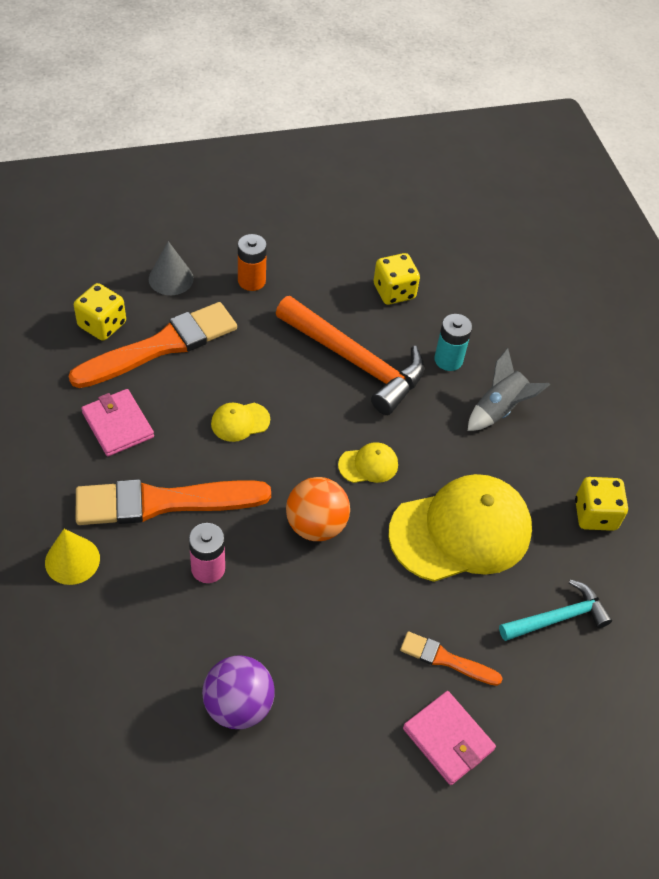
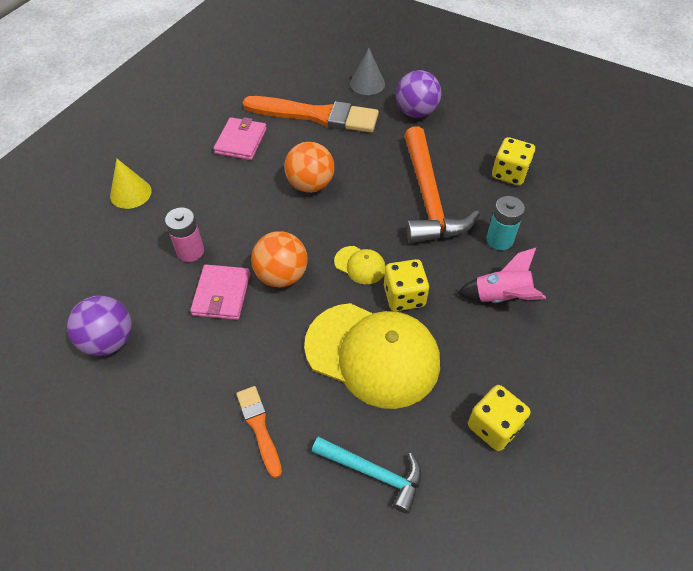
camera: 50 degrees right, 0 degrees up
(102, 325) = (298, 85): yellow dice -> yellow dice (404, 296)
(163, 502) = (213, 198): orange brush -> none
(240, 422) = (310, 185): yellow cap -> orange ball
(251, 281) = (416, 112): orange battery -> purple ball
(448, 739) = (196, 479): pink wallet -> pink wallet (221, 294)
(499, 409) = (501, 297): grey rocket -> pink rocket

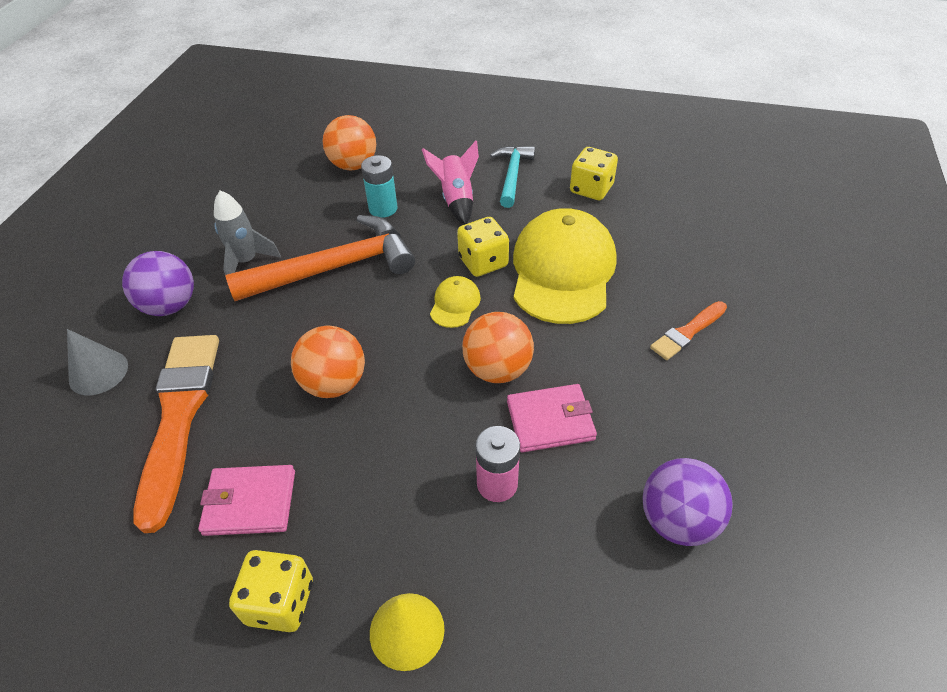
camera: 105 degrees left, 5 degrees down
(374, 473) = (676, 247): turquoise hammer -> turquoise hammer (512, 175)
(451, 150) = (246, 262): none -> grey rocket
(509, 173) = (281, 212): yellow dice -> yellow dice (280, 602)
(573, 228) = (353, 165): none -> orange ball

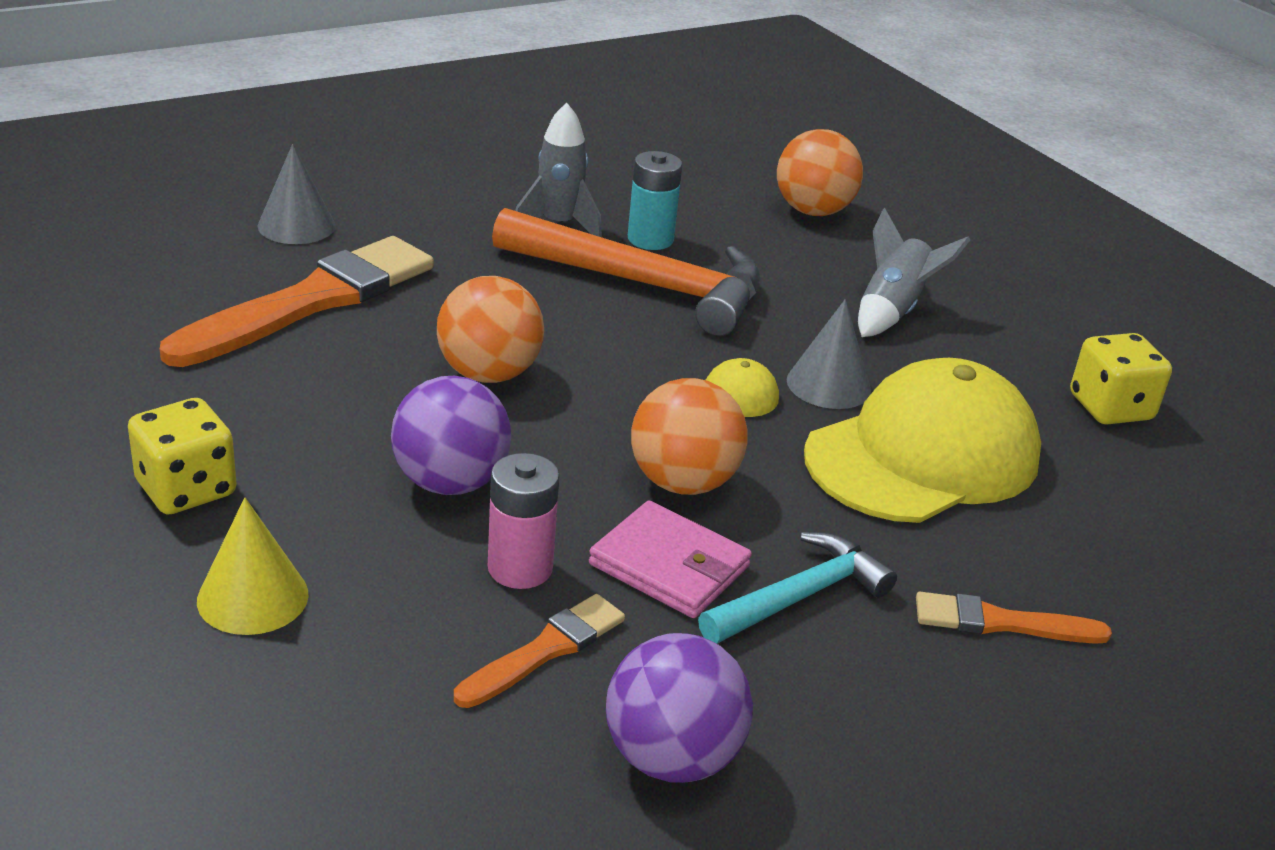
camera: 40 degrees right, 15 degrees down
(170, 306) = (432, 216): purple ball -> purple ball (450, 482)
(250, 502) = (272, 404): pink wallet -> none
(383, 208) = (784, 267): turquoise battery -> turquoise battery (650, 239)
(456, 200) = (892, 311): pink rocket -> grey rocket
(483, 262) = (828, 384): yellow dice -> grey cone
(512, 175) = (1013, 331): turquoise hammer -> turquoise hammer (800, 596)
(565, 518) = (545, 650): none -> orange brush

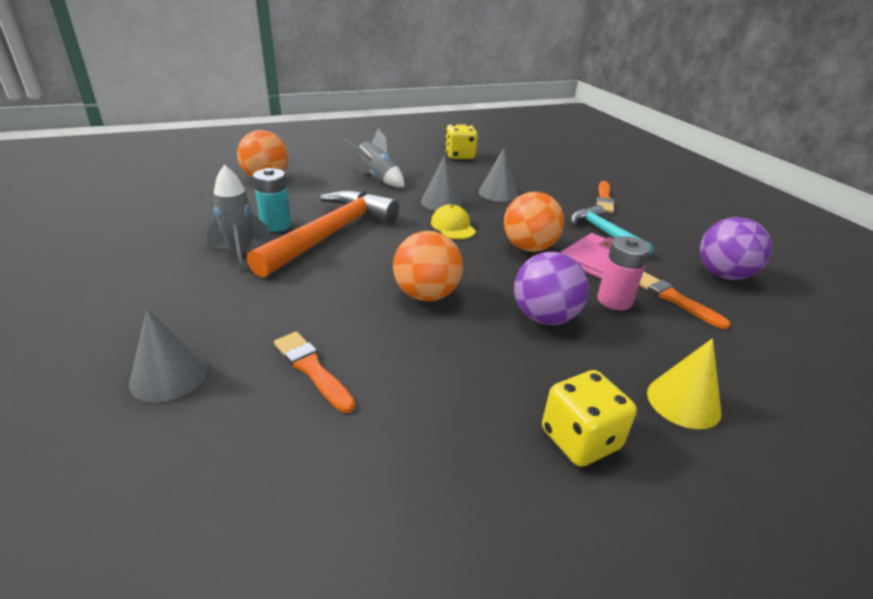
camera: 80 degrees left, 0 degrees up
(311, 301) = (312, 369): orange brush -> orange brush, size x0.50
(923, 456) = (498, 193): yellow cap -> grey cone

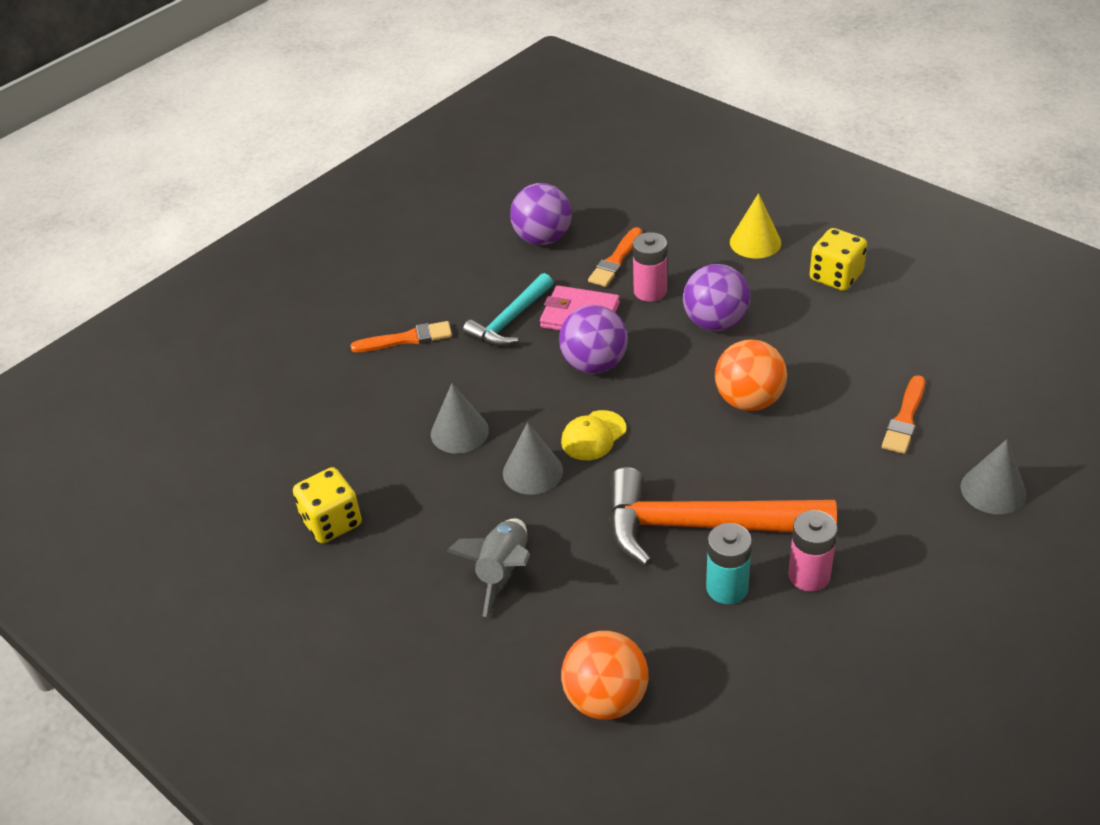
camera: 110 degrees left, 10 degrees up
(241, 252) = (809, 575): grey rocket -> pink battery
(529, 248) = (594, 364): orange ball -> purple ball

